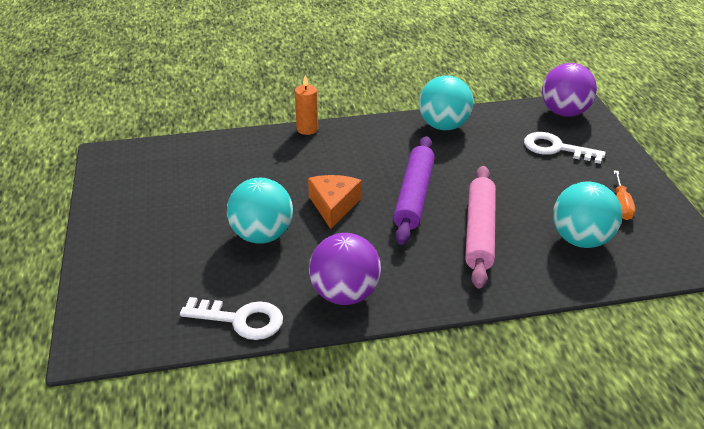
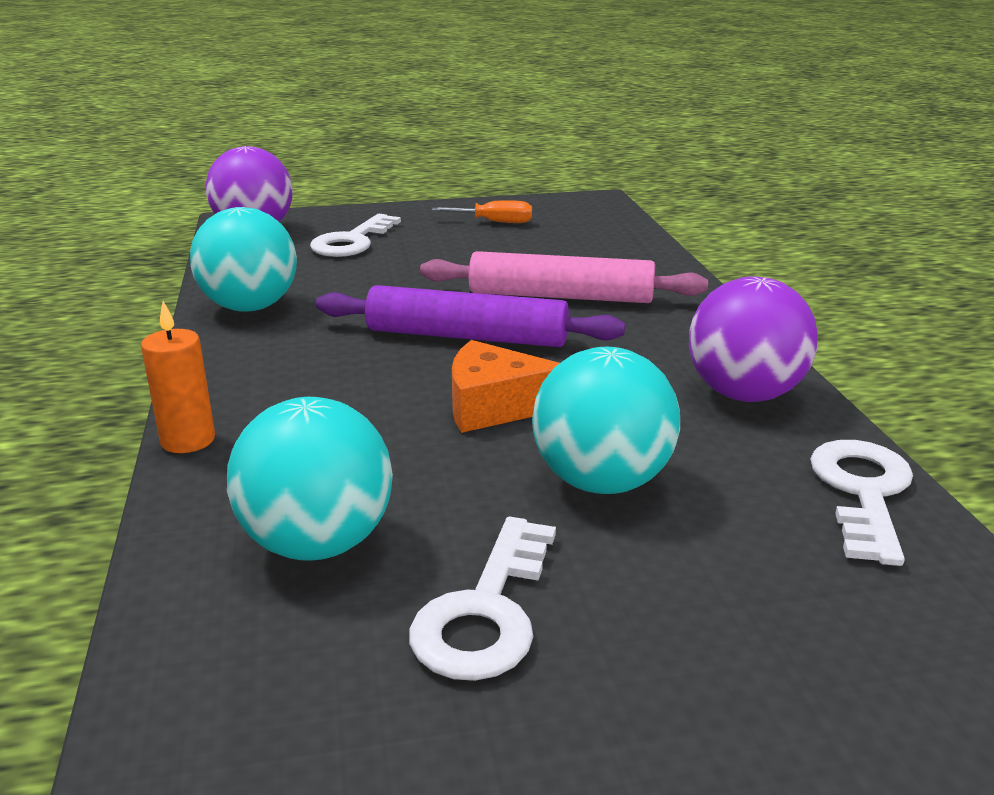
camera: 90 degrees left, 10 degrees down
(183, 204) = (485, 613): none -> white key
(581, 240) = (569, 245): turquoise ball -> turquoise ball (318, 543)

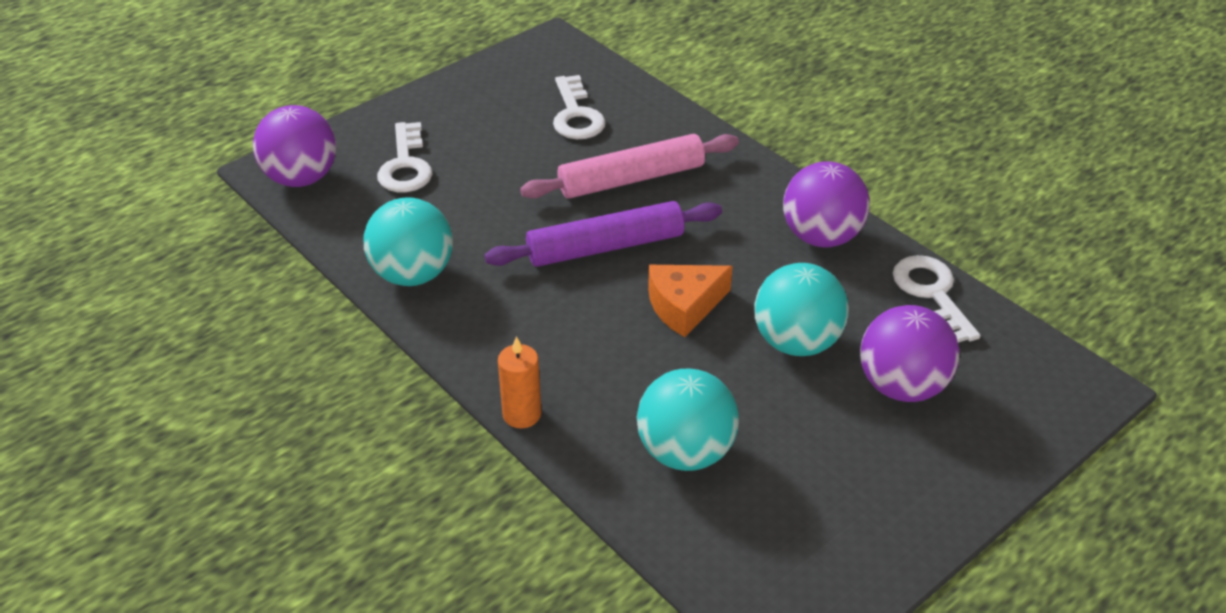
camera: 30 degrees left, 15 degrees up
(485, 613) = (811, 454): white key -> white key (576, 115)
(495, 222) = (498, 100): orange screwdriver -> none
(714, 582) = (901, 386): none -> purple ball

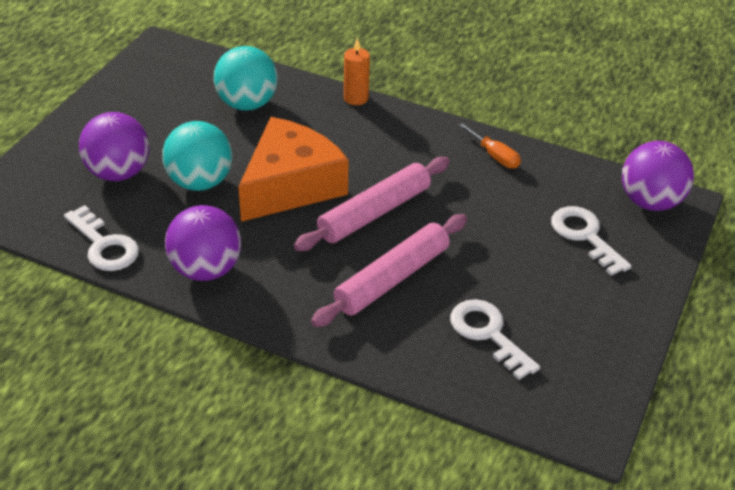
camera: 155 degrees right, 0 degrees up
(413, 274) = (494, 156): turquoise ball -> orange screwdriver
(605, 247) = (374, 213): purple rolling pin -> pink rolling pin
(684, 306) = (290, 185): orange cheese -> orange cheese, size x1.74

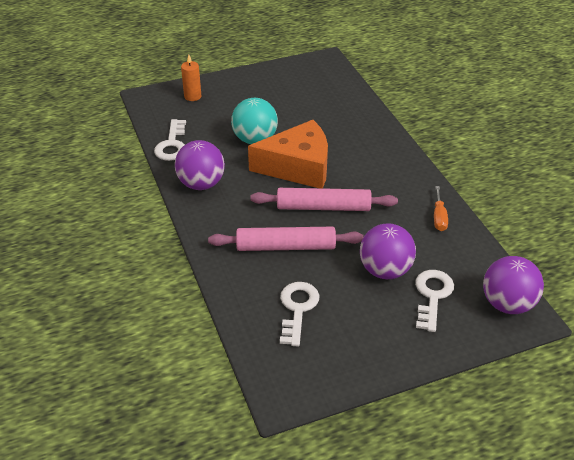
camera: 45 degrees right, 0 degrees up
(118, 173) = (223, 114): purple ball -> purple ball (385, 270)
(247, 104) = (332, 112): turquoise ball -> none
(356, 98) = (398, 140): orange candle -> orange candle (192, 96)

